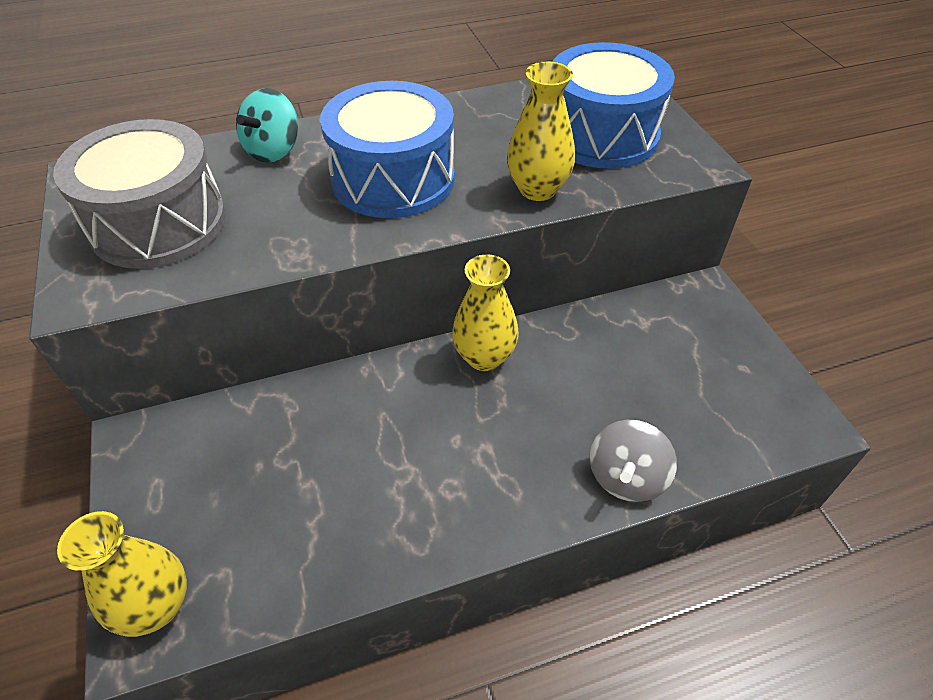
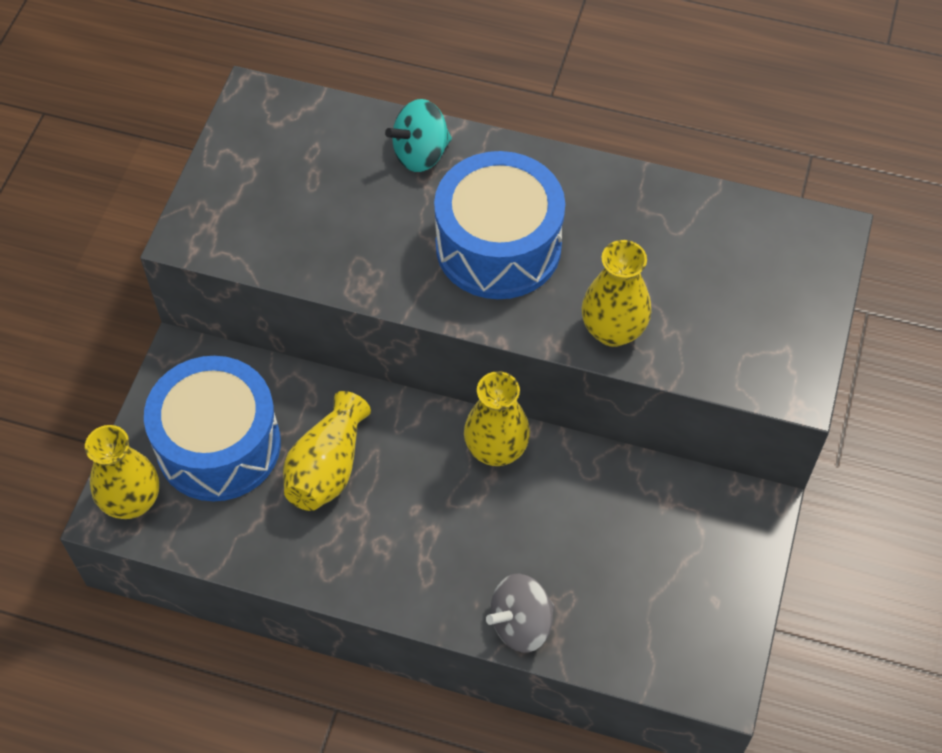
camera: 35 degrees right, 10 degrees up
(158, 223) = (281, 191): grey drum -> none
(349, 453) = (327, 468): none -> yellow vase
(601, 134) = (733, 298): blue drum -> blue drum (219, 445)

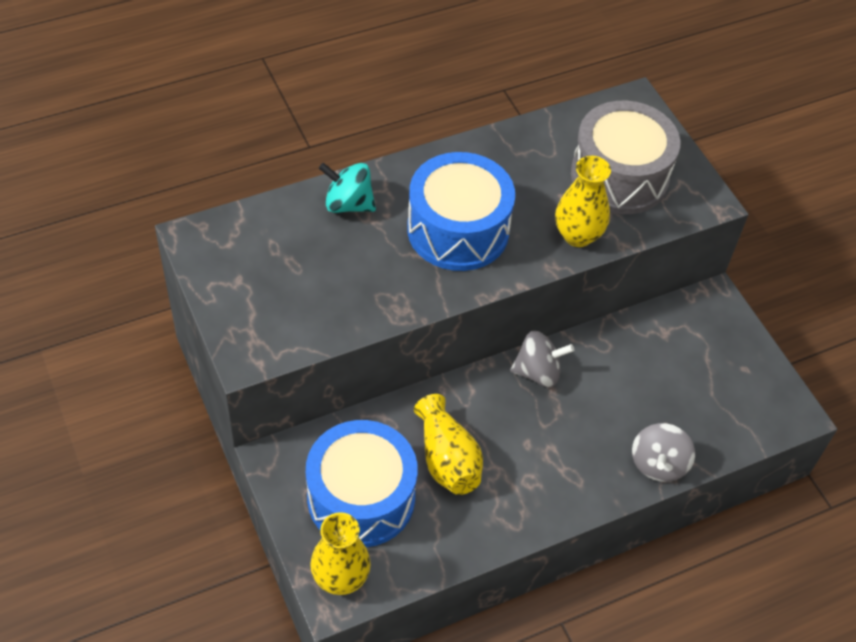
camera: 45 degrees left, 5 degrees down
(421, 154) = (348, 204): turquoise spinning top -> turquoise spinning top turned 90 degrees clockwise
(496, 449) = (538, 372): yellow vase -> grey spinning top
(724, 299) = (619, 176): none -> grey drum

